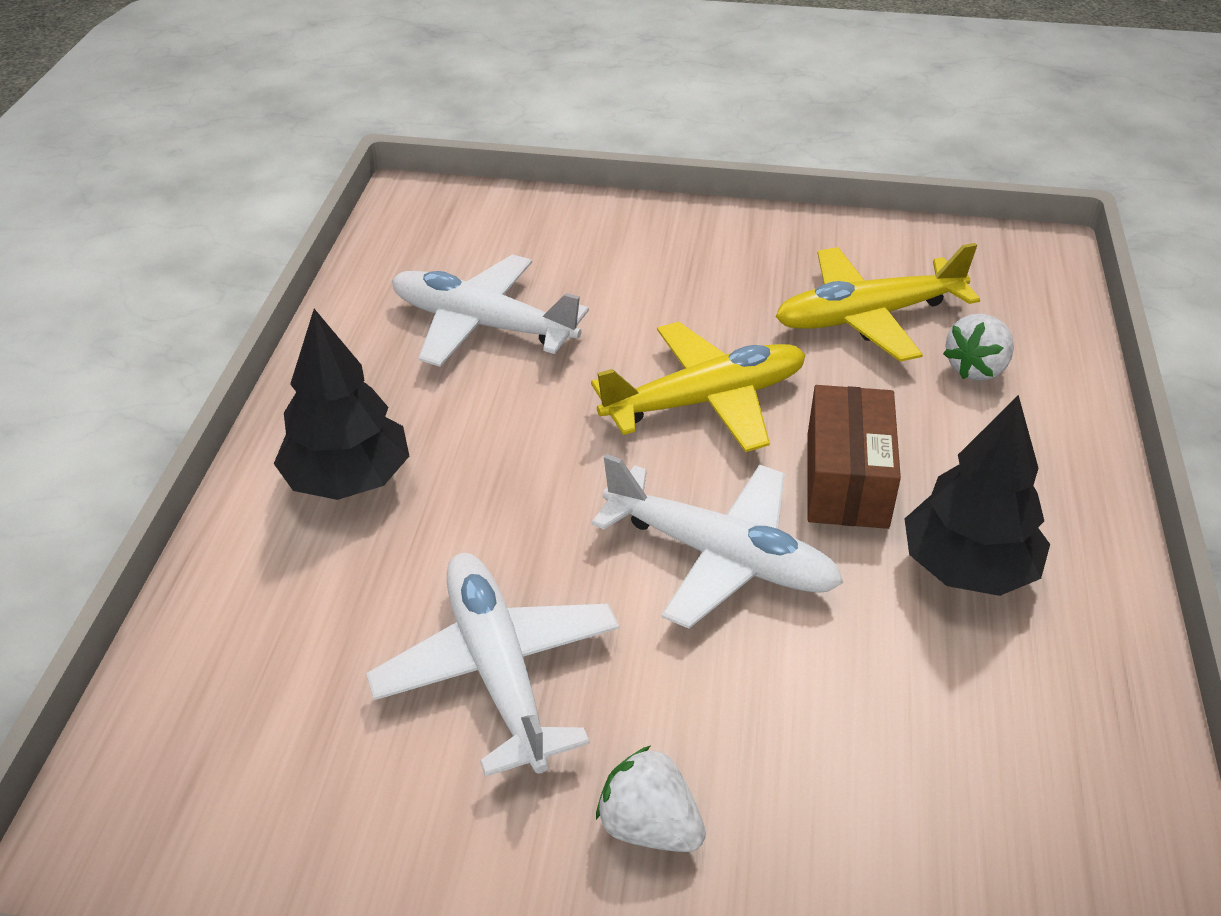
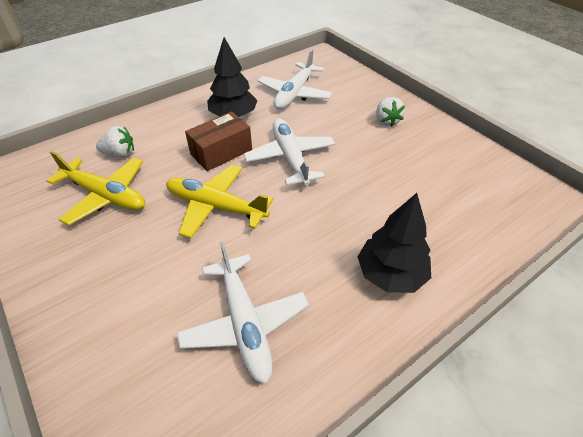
camera: 135 degrees left, 5 degrees up
(498, 671) = (393, 171): white plane -> white plane (295, 93)

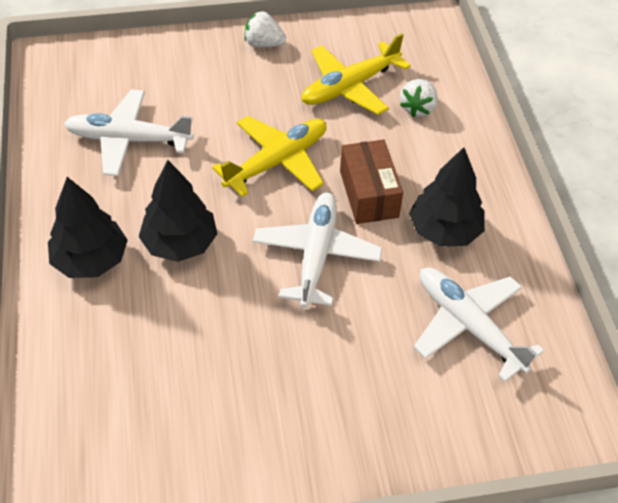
camera: 115 degrees right, 5 degrees up
(290, 158) = (316, 255): white plane -> white plane turned 90 degrees counterclockwise
(332, 227) = (180, 243): none -> black tree
(386, 121) = (330, 411): white strawberry -> white strawberry (263, 44)

